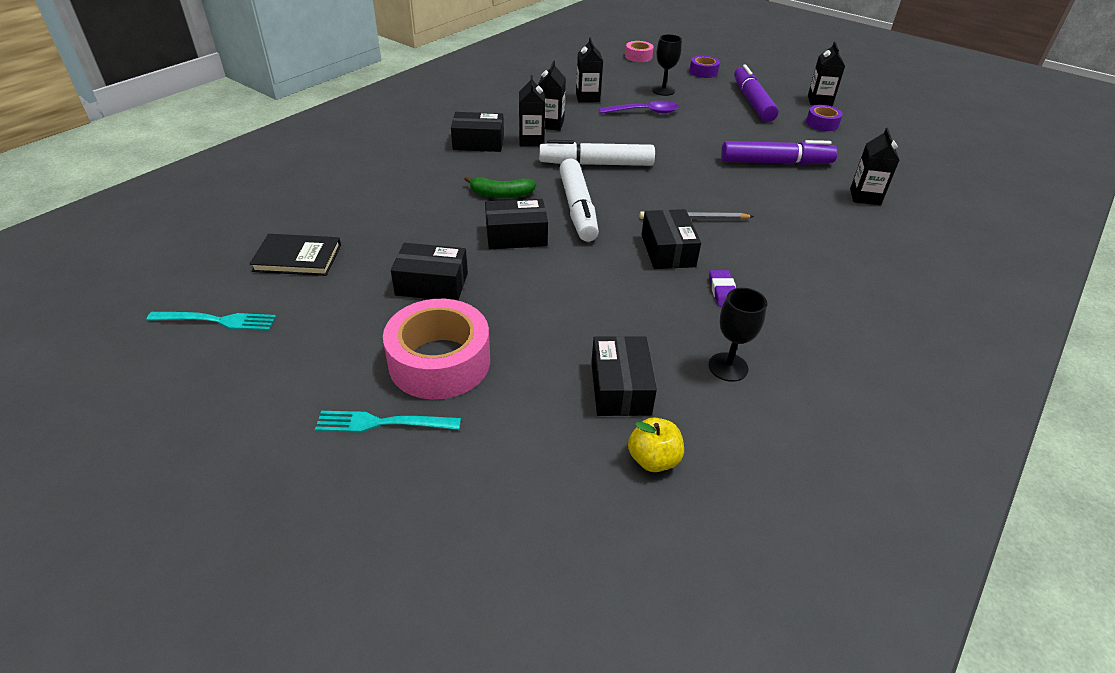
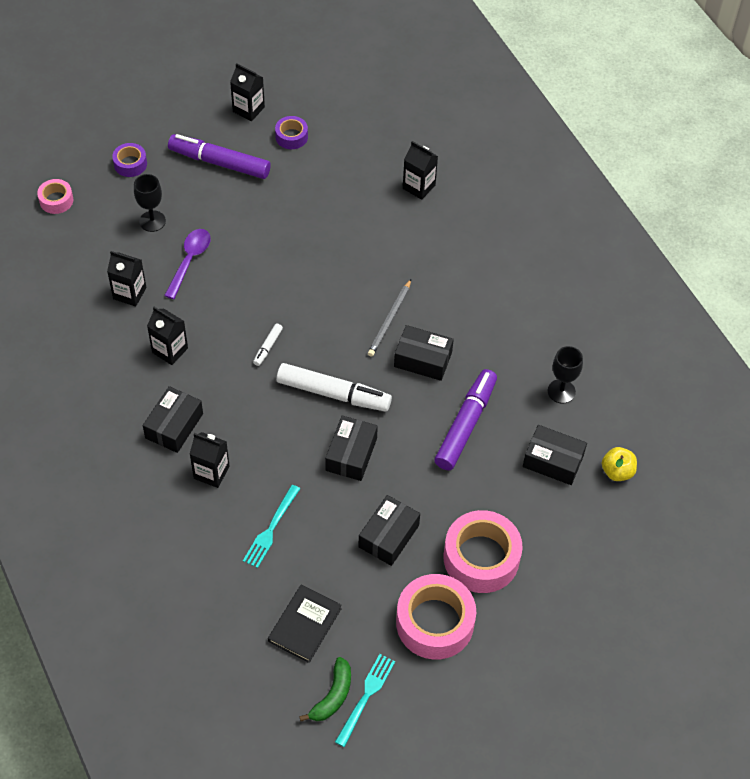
camera: 65 degrees left, 15 degrees up
(332, 347) = (435, 622): none -> pink tape
(381, 423) = (525, 609): turquoise fork -> turquoise fork (271, 529)
(501, 194) = (281, 441): green banana -> green banana (332, 695)
(531, 140) = (195, 380): black carton -> black carton (211, 472)
(596, 164) = (268, 347): white marker -> white marker, size x0.44
(722, 291) = (486, 351): purple eraser -> none
(775, 162) = (337, 213): purple marker -> purple marker (465, 424)

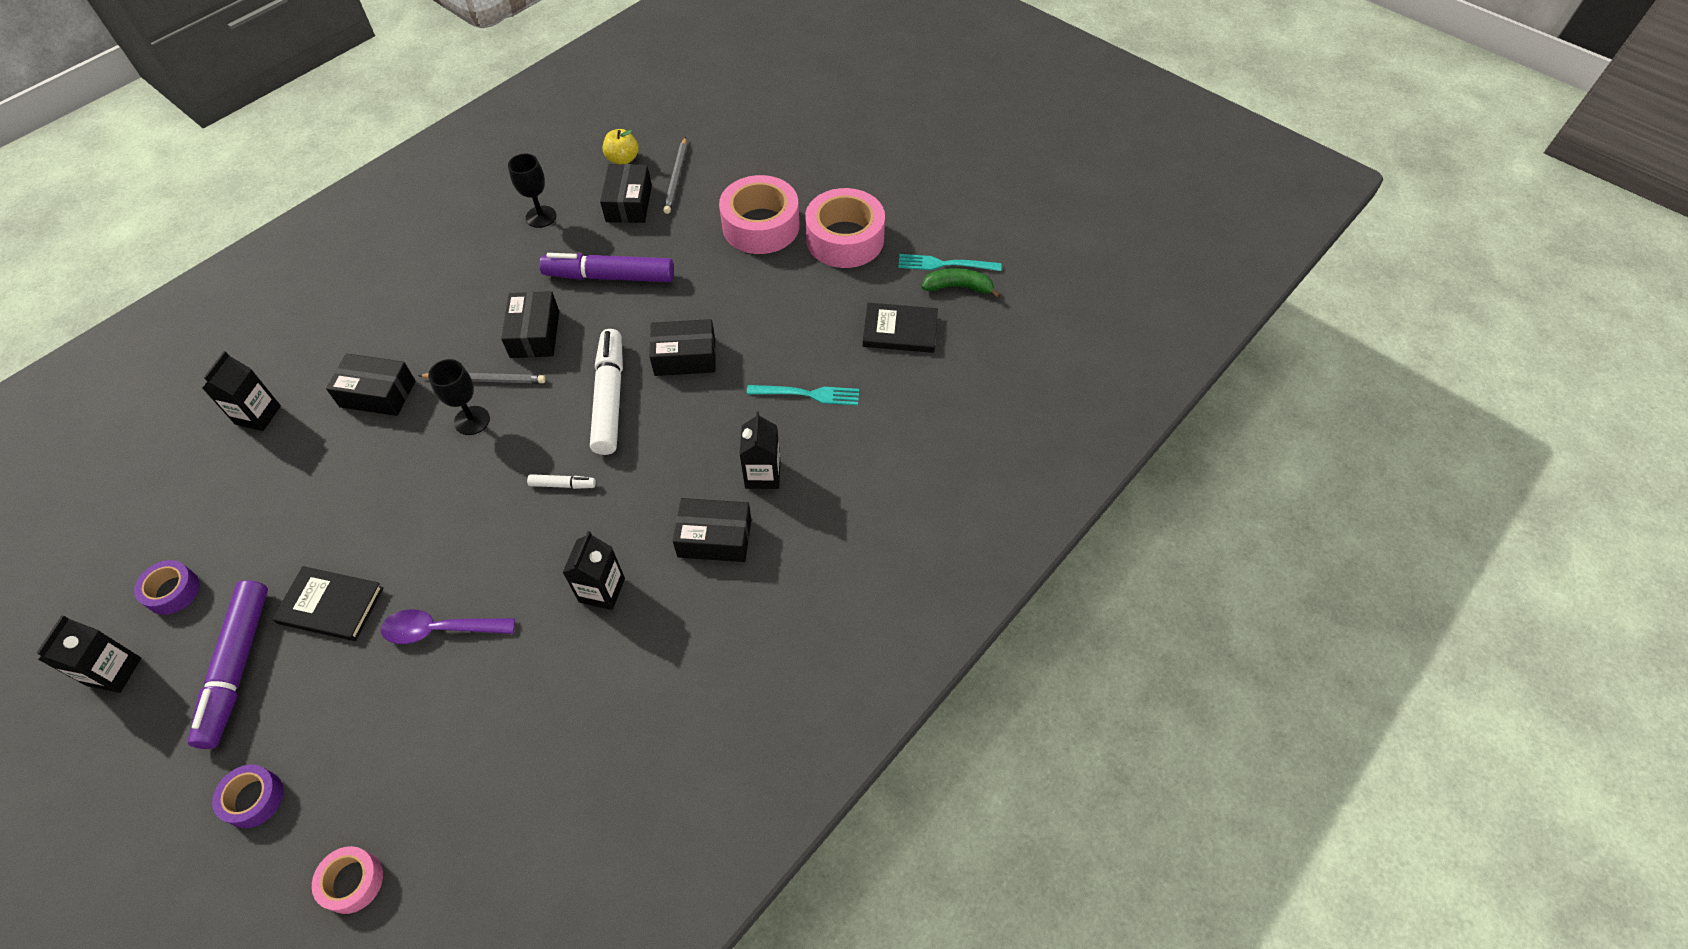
camera: 110 degrees left, 0 degrees up
(129, 293) = (518, 682): black carton -> none
(152, 221) = (373, 712): black goblet -> black goblet (472, 420)
(238, 209) = (331, 605): none -> black book
(389, 536) = (770, 297): black box -> black box (378, 394)
(574, 508) = (676, 177): none -> grey pencil

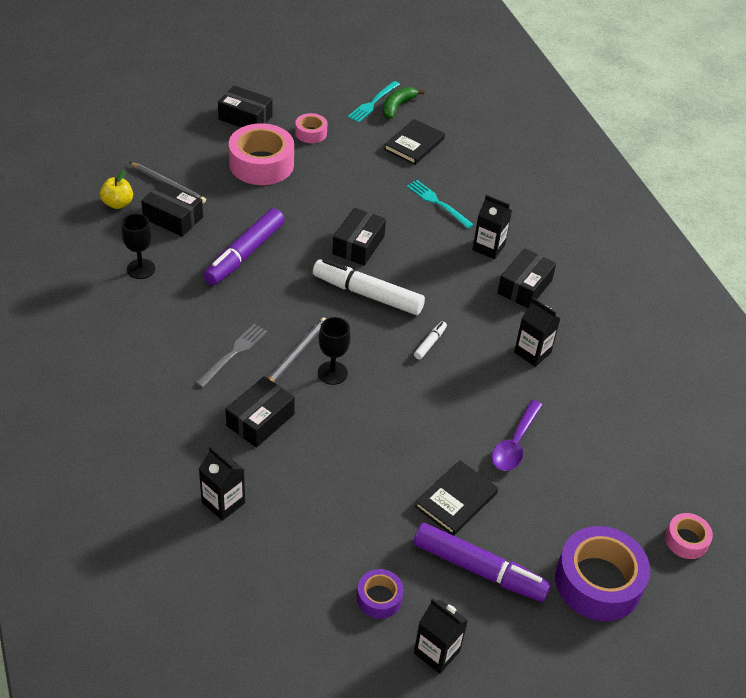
camera: 65 degrees left, 10 degrees down
(254, 799) = (598, 582): purple tape -> purple tape, size x1.96
(461, 333) = (234, 353): none -> grey fork
(535, 334) = (271, 312): black box -> black box (245, 118)
(809, 394) = (437, 203): turquoise fork -> turquoise fork turned 75 degrees counterclockwise
(845, 239) = (311, 133): pink tape -> pink tape, size x0.51

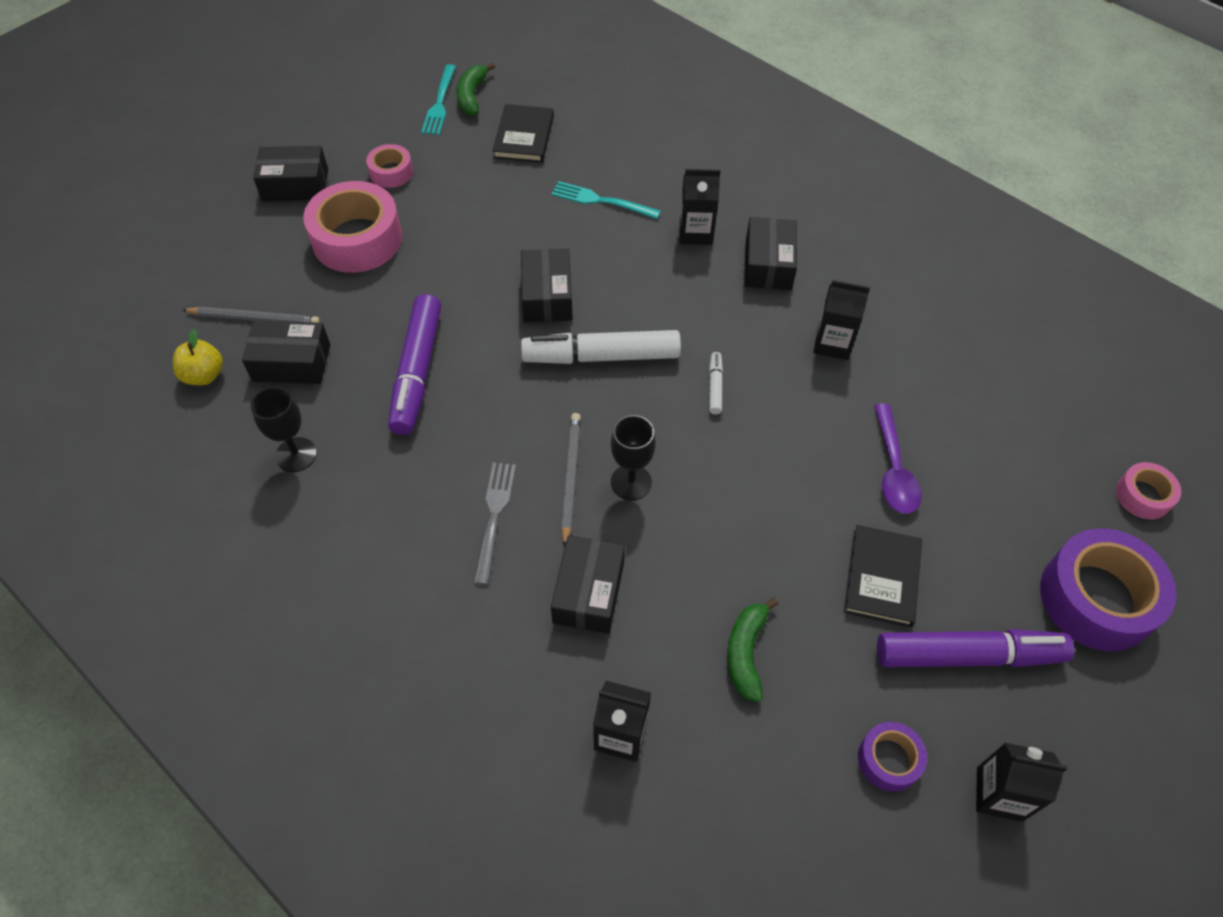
camera: 25 degrees left, 10 degrees up
(333, 498) = (746, 653): none -> green banana

